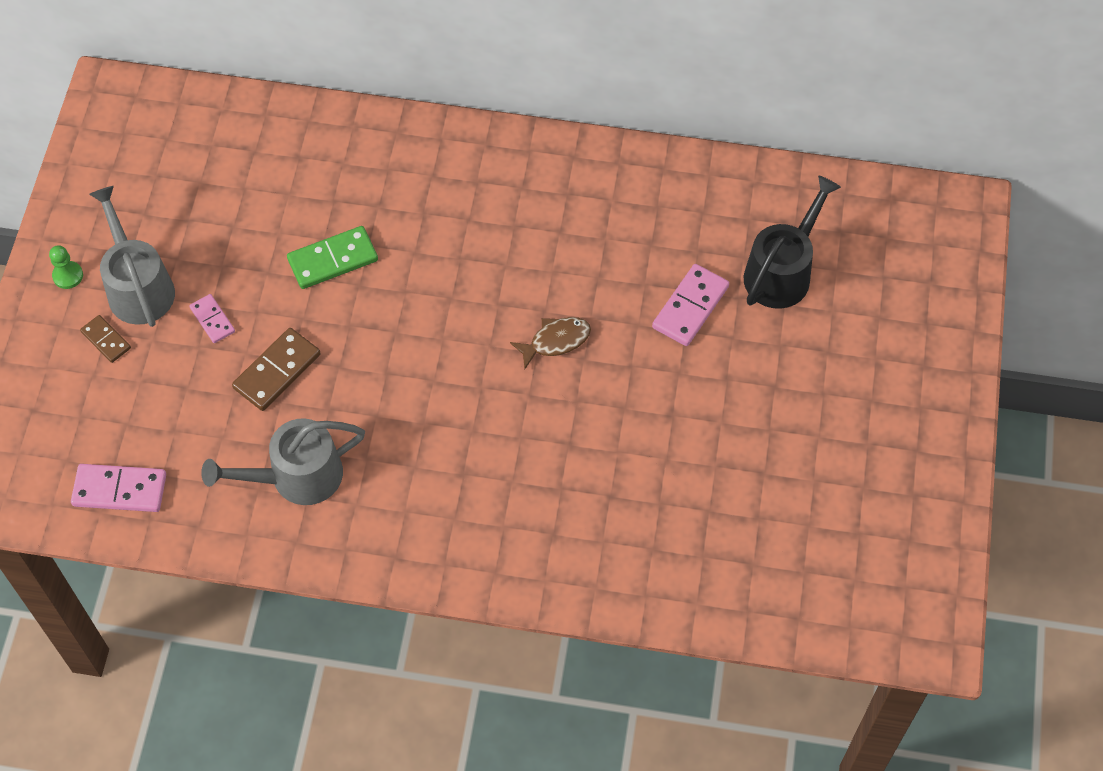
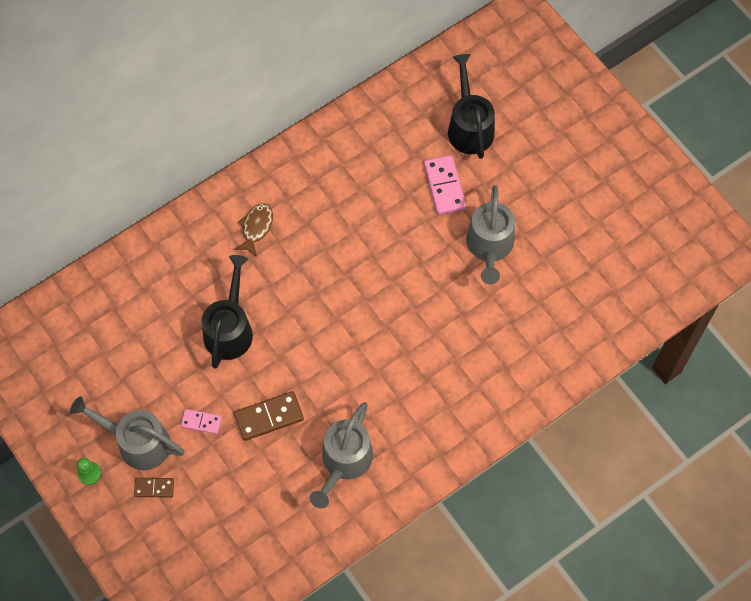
camera: 45 degrees left, 5 degrees up
(120, 490) = (258, 559): pink domino -> none
(277, 371) = (269, 417): brown domino -> brown domino turned 75 degrees clockwise
(333, 260) = (229, 329): green domino -> black watering can
(555, 341) = (397, 266): brown fish -> brown fish (256, 228)
(671, 404) = (489, 246): none -> grey watering can

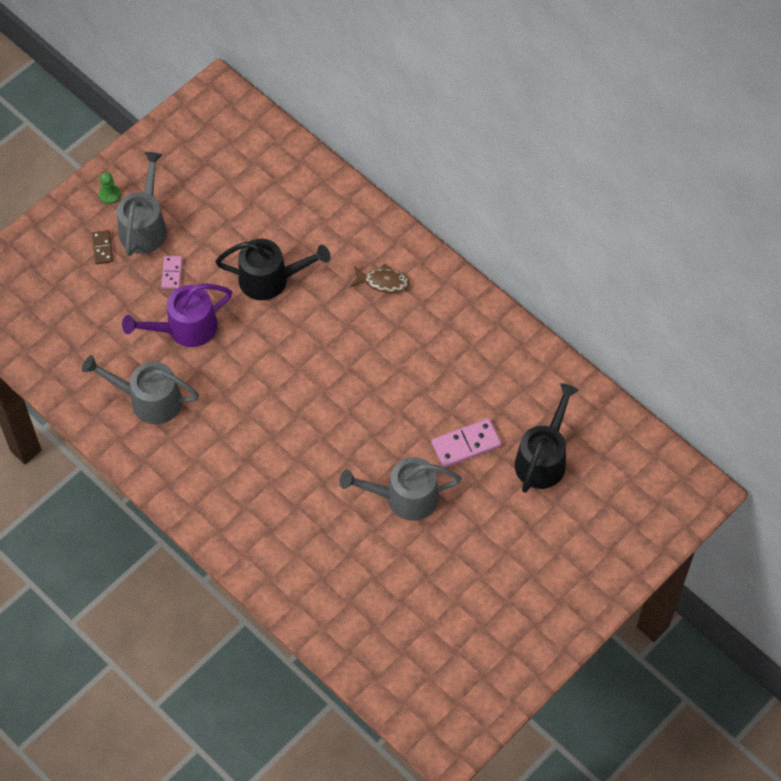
camera: 80 degrees right, 5 degrees down
(269, 417) = (185, 328): brown domino -> purple watering can
(469, 127) = (543, 458): black watering can -> black watering can turned 45 degrees counterclockwise

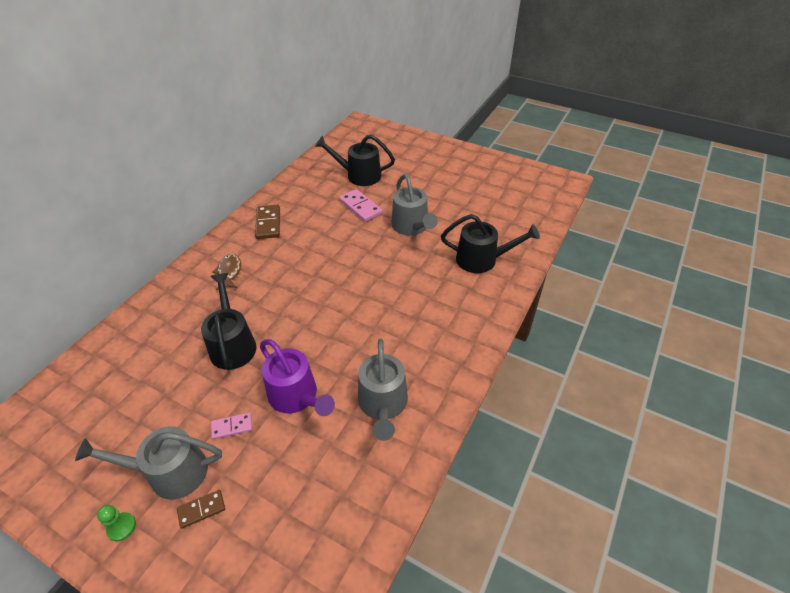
camera: 105 degrees left, 15 degrees down
(314, 561) = (482, 259): none -> black watering can
(463, 330) = (268, 223): none -> brown domino

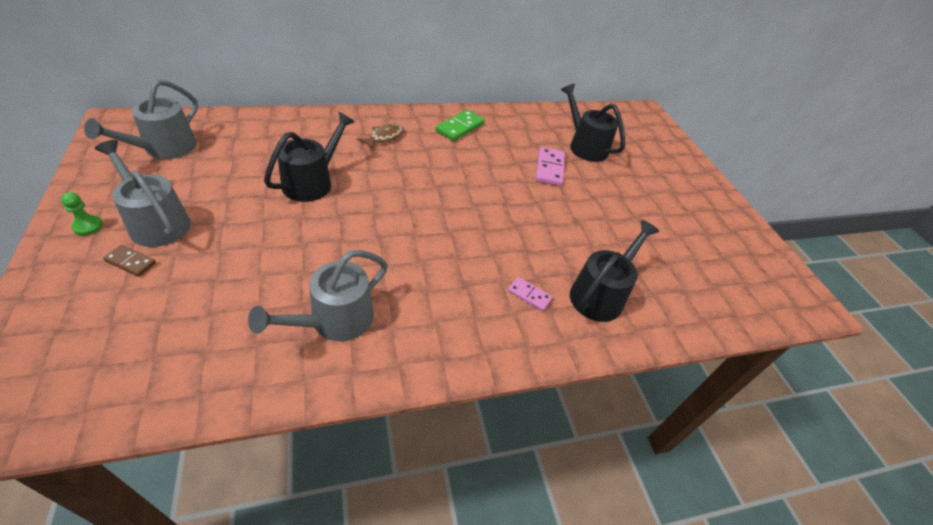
camera: 40 degrees right, 0 degrees up
(232, 426) = (227, 231): pink domino -> pink domino (529, 295)
(268, 223) = (460, 127): brown domino -> green domino
(296, 396) = (292, 253): purple watering can -> none
(412, 226) = (572, 215): grey watering can -> grey watering can (164, 148)
(482, 259) = (600, 294): black watering can -> black watering can turned 105 degrees counterclockwise

